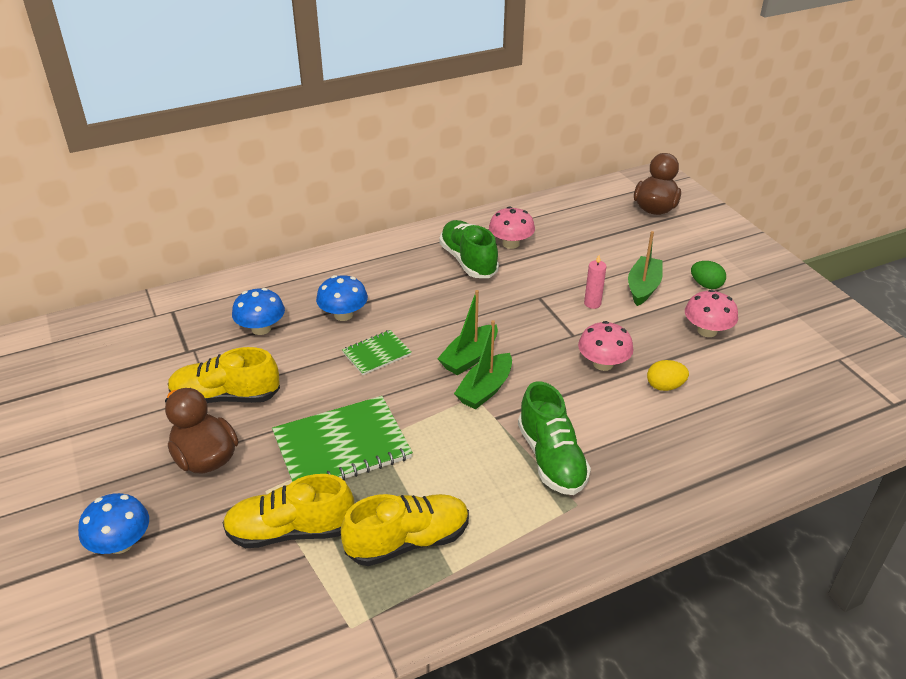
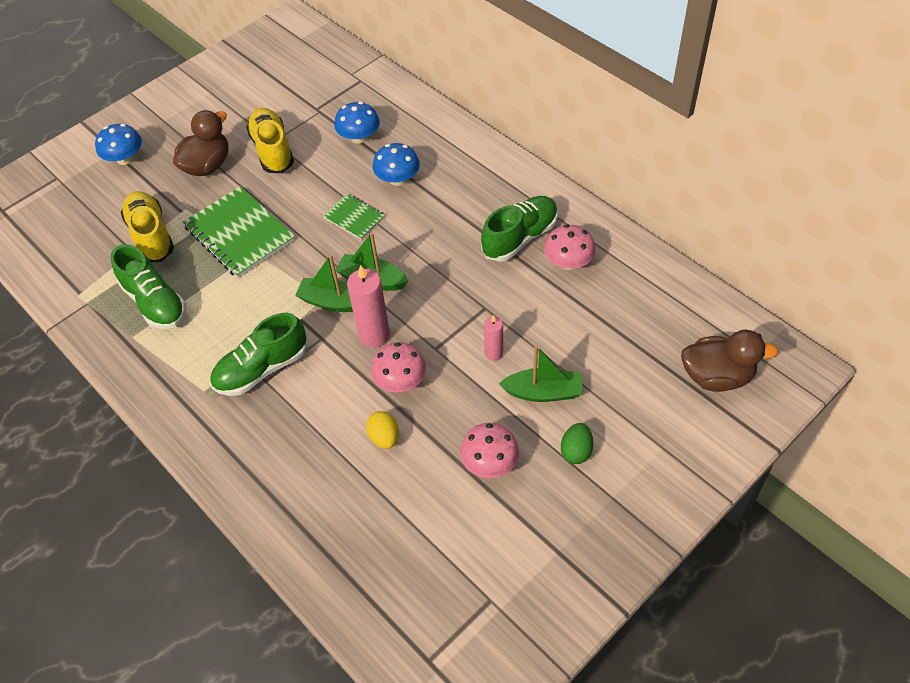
camera: 75 degrees right, 15 degrees up
(408, 541) = (155, 302): yellow shoe -> green shoe
(541, 370) = (374, 335): none -> pink candle

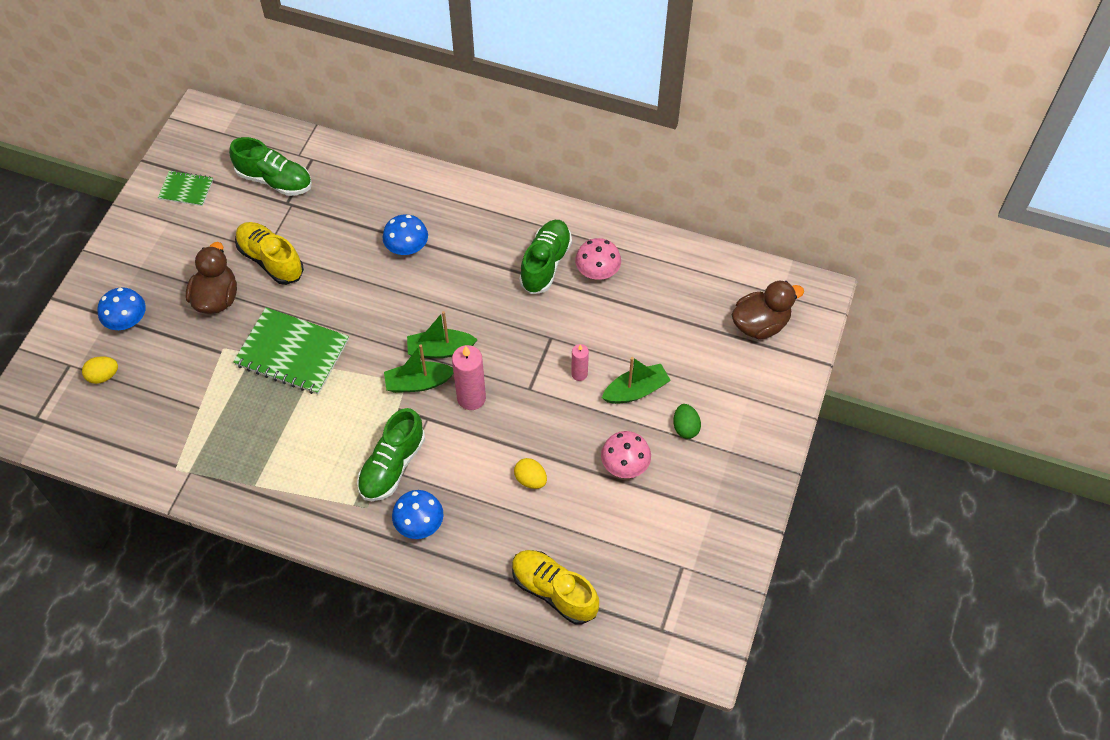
camera: 30 degrees left, 5 degrees up
(76, 196) = (103, 376): none -> yellow egg
(151, 236) = (208, 386): yellow shoe -> yellow shoe (554, 591)
(155, 302) = (255, 446): green shoe -> green shoe (274, 180)
(354, 217) = (389, 298): green notebook -> green notebook (186, 189)
(359, 137) = (346, 218): blue mushroom -> blue mushroom (419, 523)
(400, 381) = (516, 428): pink mushroom -> none

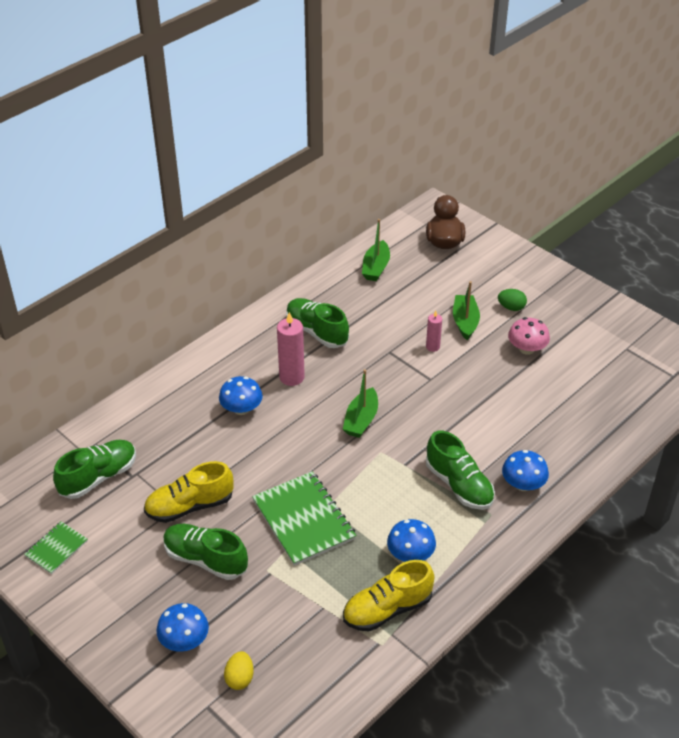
camera: 65 degrees left, 15 degrees down
(216, 298) = (205, 559): brown duck -> green shoe
(286, 454) = (410, 554): none -> blue mushroom
(292, 352) = (303, 520): green notebook -> green notebook turned 75 degrees counterclockwise
(418, 383) = (386, 444): green boat -> green boat (376, 268)
(471, 398) = (419, 415): pink candle -> pink candle (291, 377)
(530, 479) = (514, 405): yellow egg -> none
(554, 591) = (619, 423): yellow shoe -> yellow shoe (387, 609)
(597, 271) = (343, 306): pink mushroom -> none

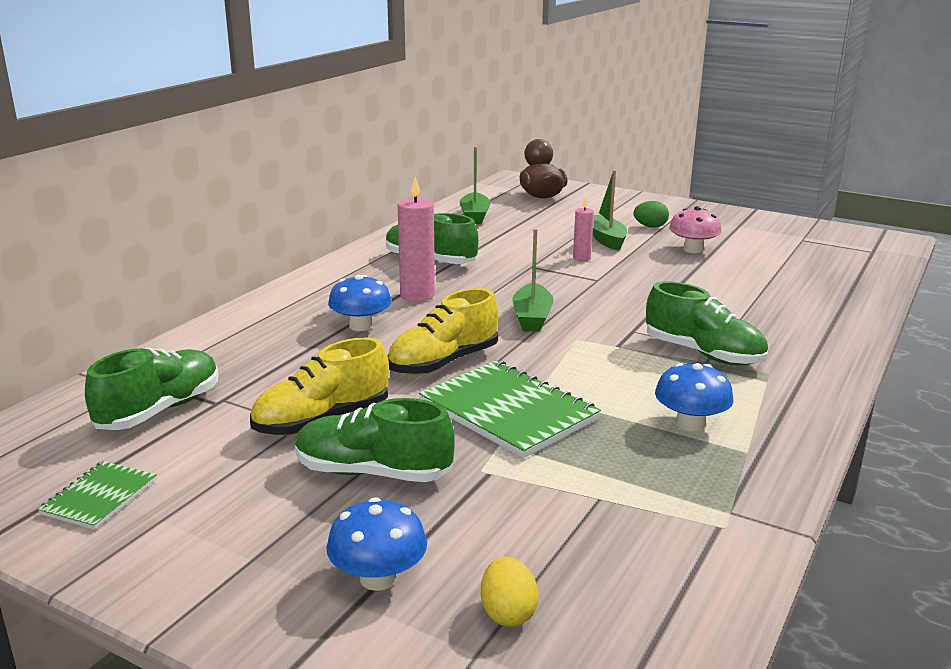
camera: 15 degrees left, 20 degrees down
(387, 609) = (702, 484): yellow shoe -> yellow shoe (443, 363)
(523, 484) = (785, 343): blue mushroom -> none

